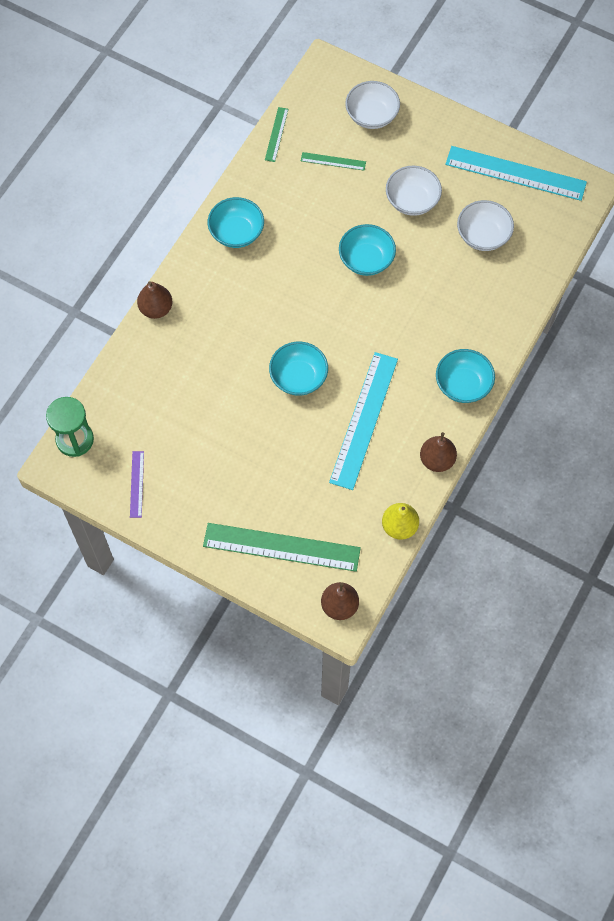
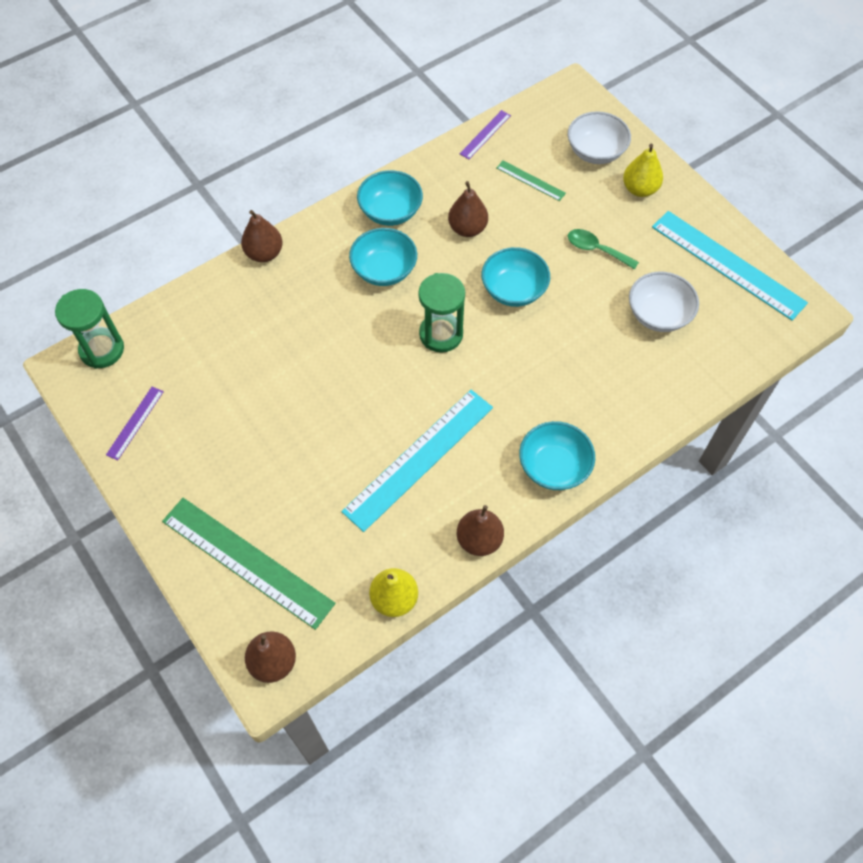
camera: 25 degrees right, 5 degrees down
(276, 134) = (485, 134): green ruler -> purple ruler
(298, 377) = (372, 382): turquoise bowl -> turquoise bowl (384, 270)
(305, 222) = (467, 228): none -> brown pear
(330, 318) = (441, 334): none -> green hourglass
(412, 200) = (596, 249): white bowl -> green spoon
(421, 135) = (639, 189): none -> yellow pear

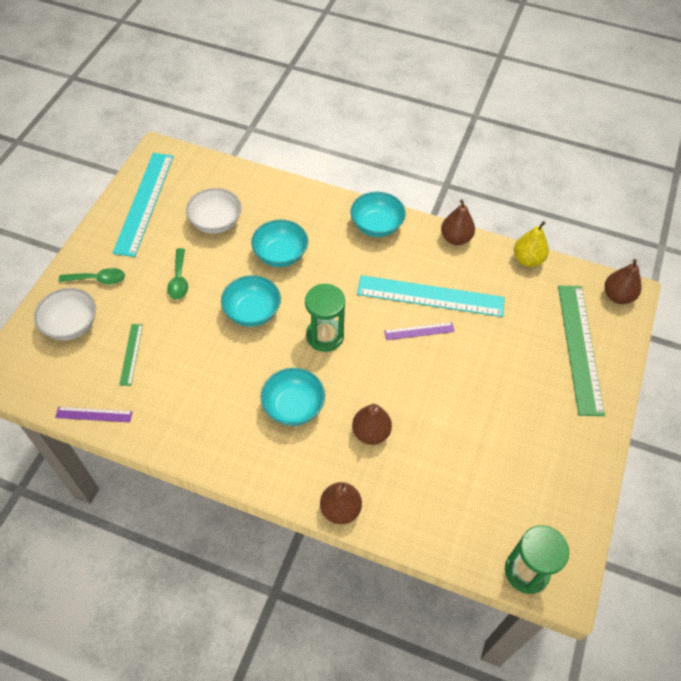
camera: 125 degrees left, 5 degrees down
(135, 423) = (558, 492): purple ruler -> purple ruler (419, 331)
(390, 211) = (229, 438): turquoise bowl -> turquoise bowl (280, 254)
(467, 228) = (212, 372): brown pear -> brown pear (371, 432)
(639, 189) = (98, 279): yellow pear -> green spoon

